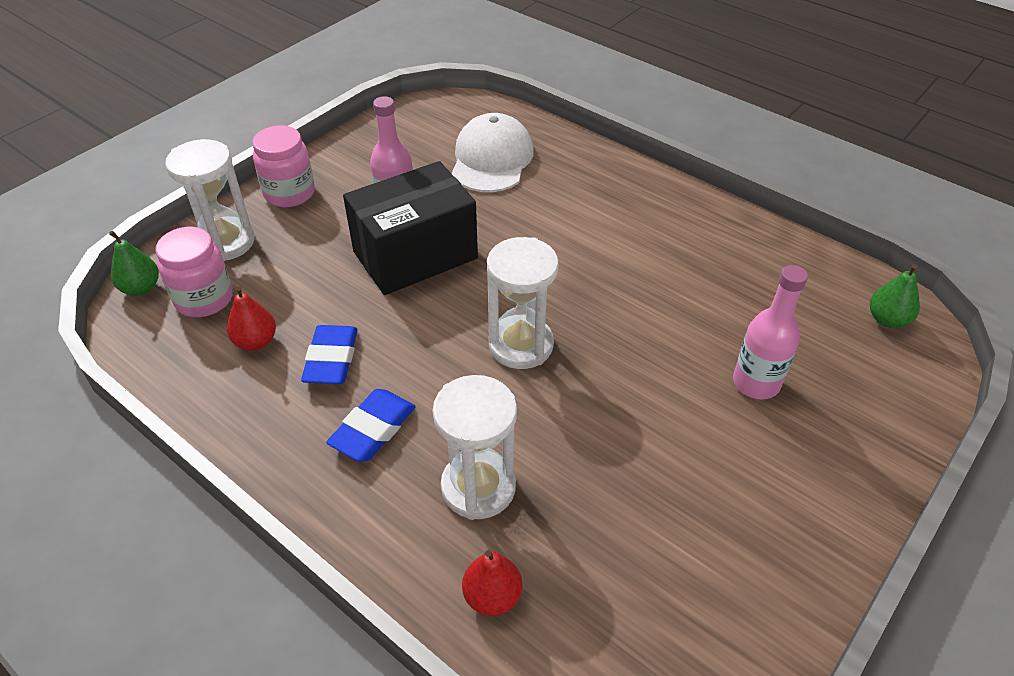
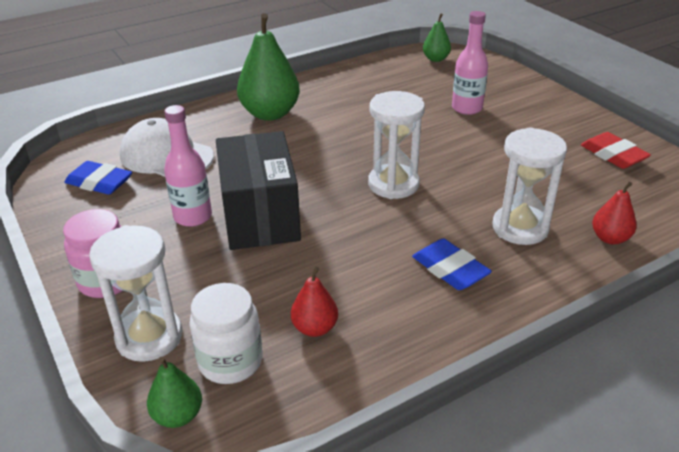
camera: 70 degrees left, 10 degrees down
(204, 299) = (230, 361): pink jar -> white jar
(331, 359) = (362, 282): blue eraser -> blue eraser (99, 183)
(619, 203) = (270, 114): none -> green pear
(725, 590) = (613, 155): none -> red eraser

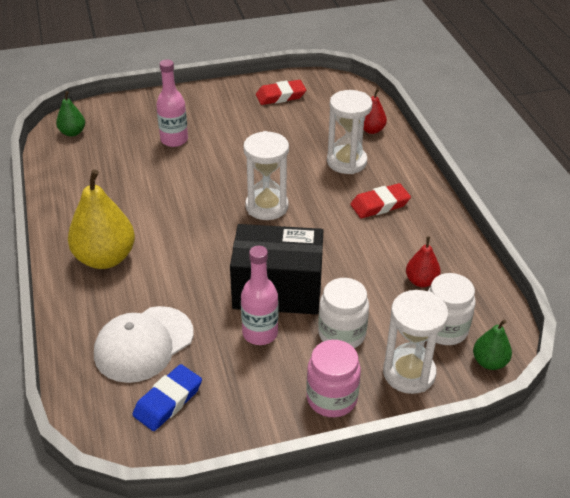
camera: 75 degrees left, 5 degrees up
(203, 273) = (342, 334): none -> white jar
(270, 114) = (105, 258): green pear -> yellow pear
(450, 269) = (380, 205): blue eraser -> red eraser

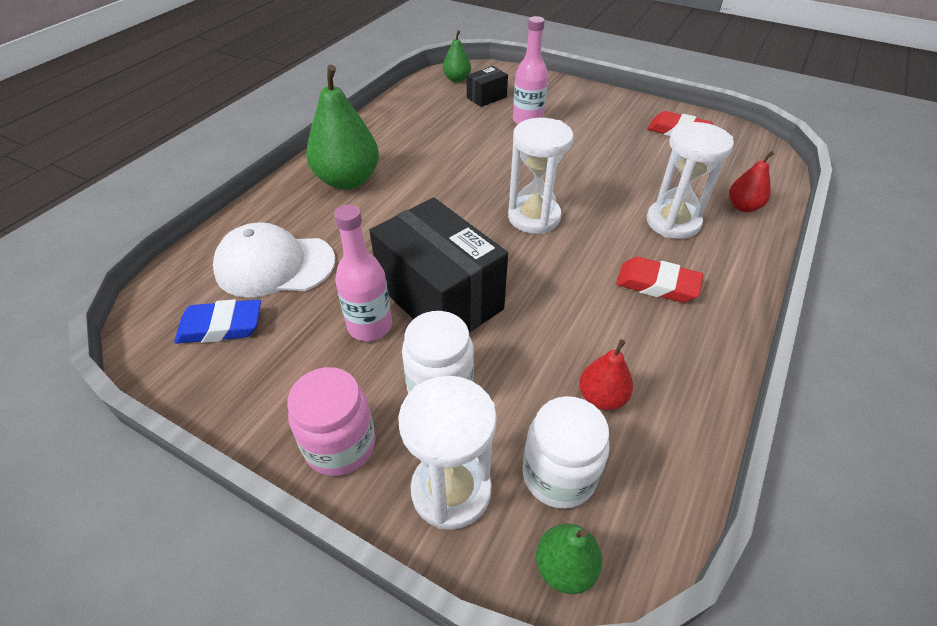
camera: 45 degrees right, 5 degrees up
(105, 258) = (347, 180): yellow pear -> green pear
(118, 136) = (486, 97): none -> black box

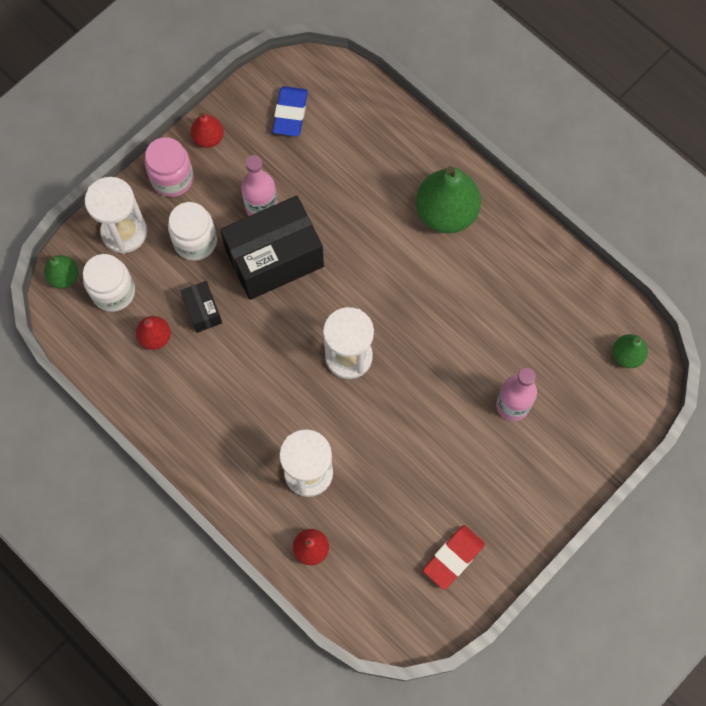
camera: 105 degrees right, 25 degrees up
(262, 414) = (208, 138): none -> red pear
(275, 265) = (345, 149): white cap -> none
(486, 97) = (575, 377): black box -> black box (203, 311)
(657, 284) = (240, 421): red eraser -> none

